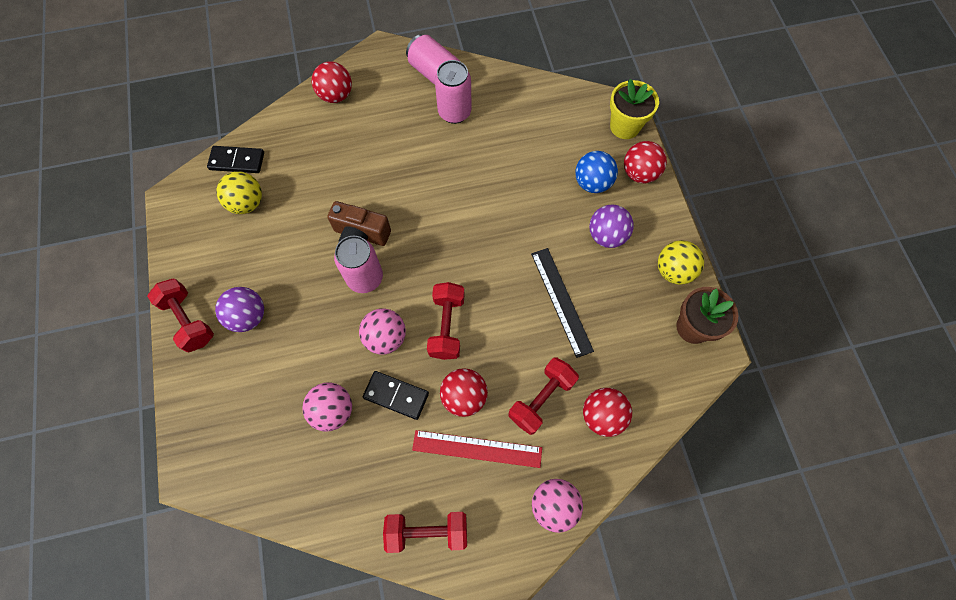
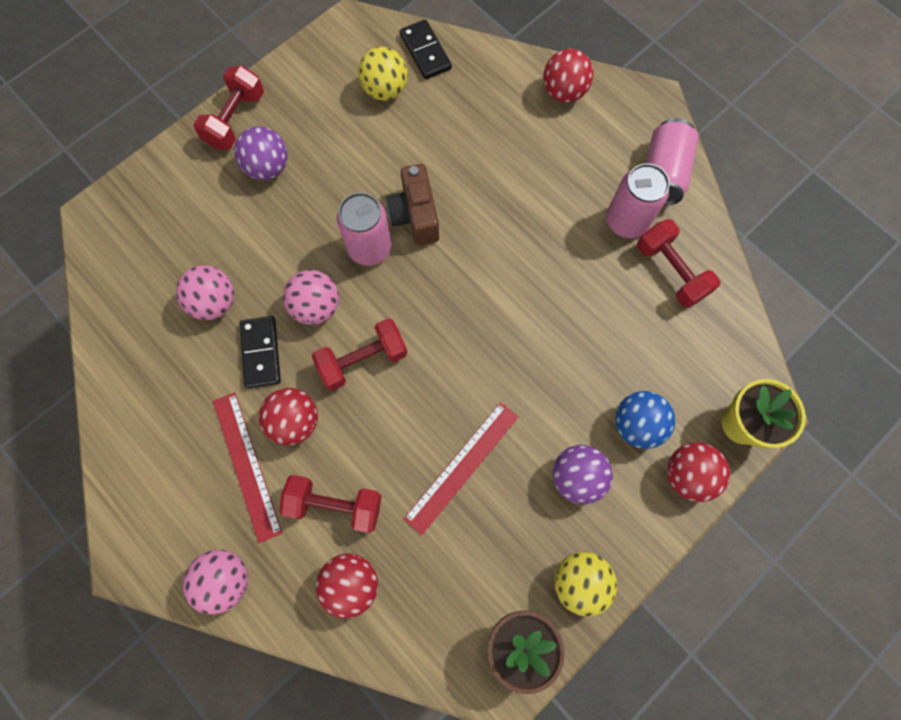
camera: 60 degrees right, 5 degrees up
(427, 531) = (140, 462): red dumbbell -> red dumbbell (670, 271)
(561, 301) = (462, 466): black ruler -> red ruler

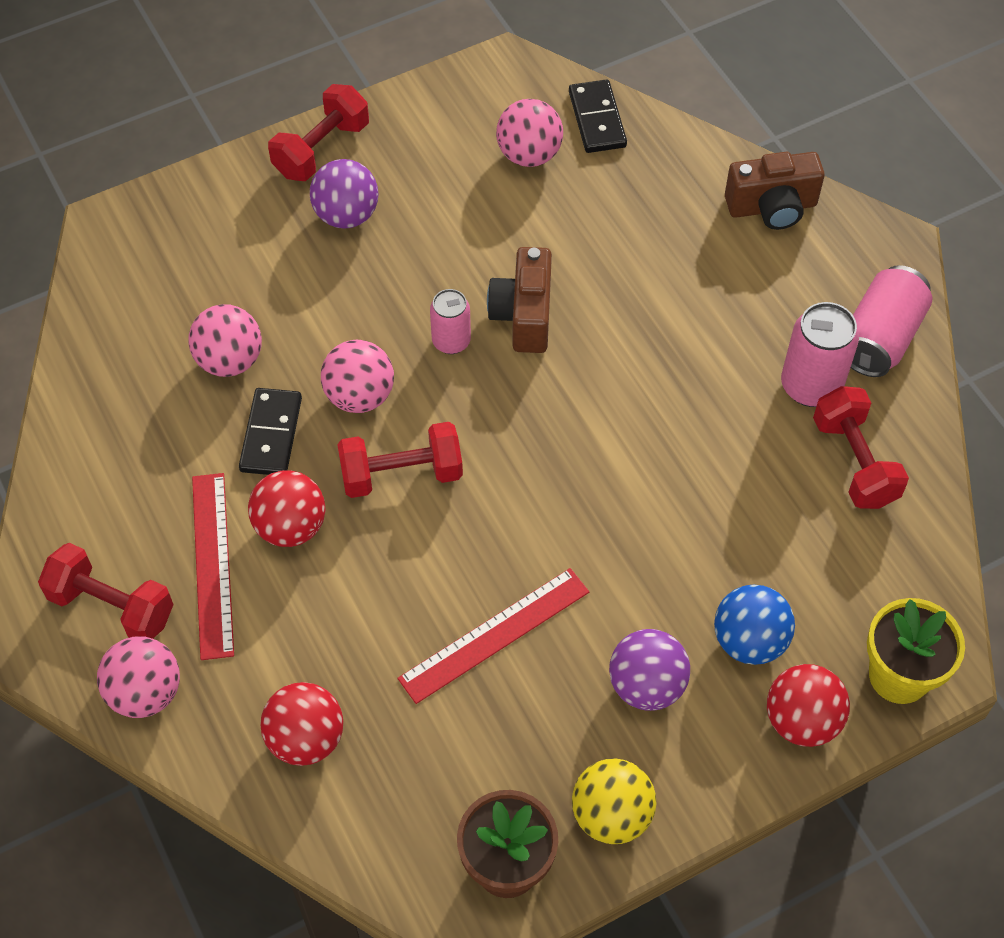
camera: 15 degrees right, 15 degrees down
(335, 504) = (313, 639): red dumbbell -> red dumbbell (112, 606)
(370, 248) = (451, 341): pink can -> pink can, size x0.63
(385, 90) = (529, 155): yellow ball -> pink ball
(564, 92) = (772, 207): red ball -> brown camera

